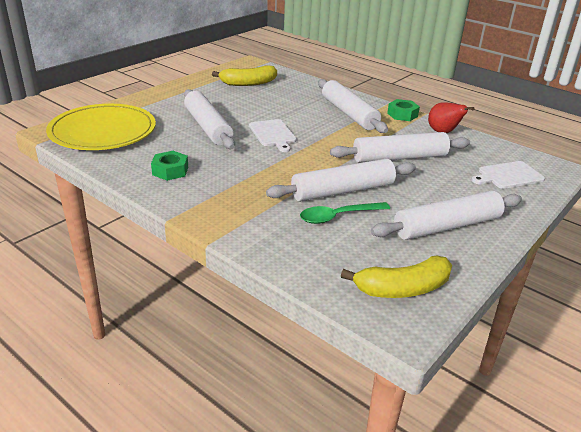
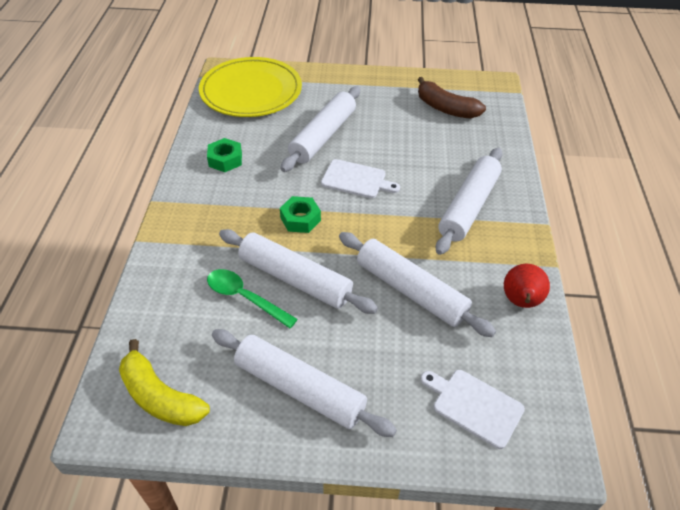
camera: 55 degrees right, 15 degrees up
(248, 83) = (446, 108): yellow banana -> brown banana
(273, 134) = (356, 179): white cutting board -> white cutting board turned 105 degrees counterclockwise
(402, 115) = (523, 248): green nut -> green nut (300, 219)

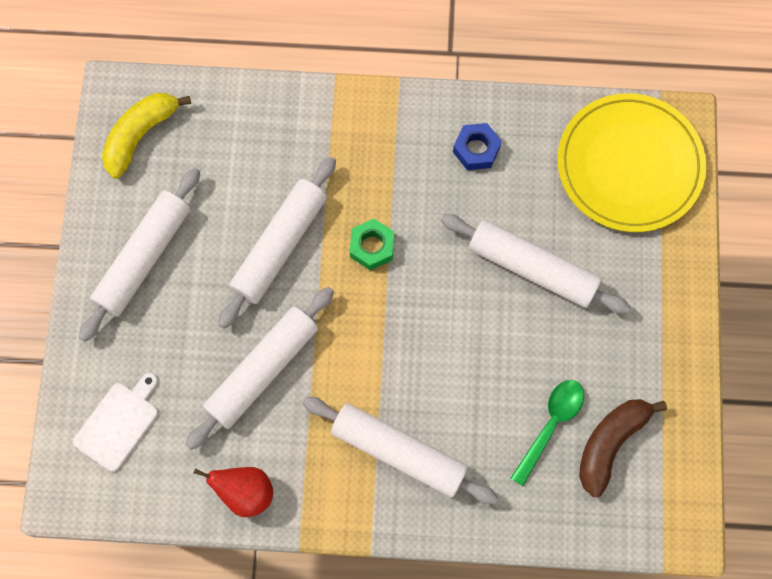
camera: 90 degrees right, 25 degrees up
(225, 160) = (476, 149): green nut -> blue nut
(245, 297) = (254, 197): green spoon -> green spoon (550, 425)
(356, 179) = (445, 312): white cutting board -> none

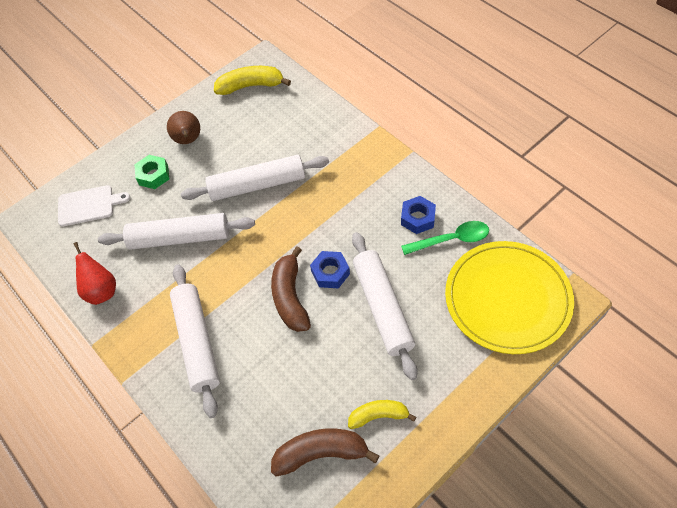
camera: 50 degrees right, 15 degrees down
(143, 258) = (188, 140): white rolling pin -> brown pear
(372, 247) = (304, 223): green nut -> green nut (153, 175)
(439, 332) = (290, 297): none -> brown banana
(451, 276) = (330, 272): none -> blue nut
(550, 425) = (297, 407): green spoon -> green spoon (451, 239)
(624, 368) = (378, 415): none -> yellow banana

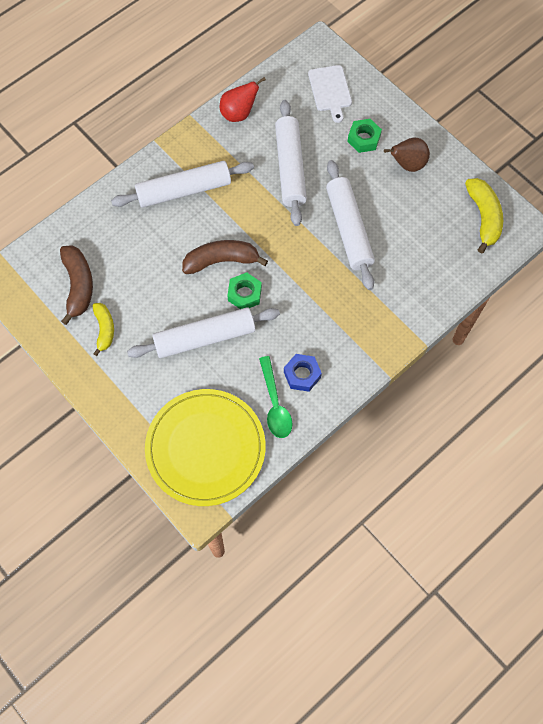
camera: 85 degrees right, 10 degrees up
(330, 272) = (244, 294): blue nut -> green nut

